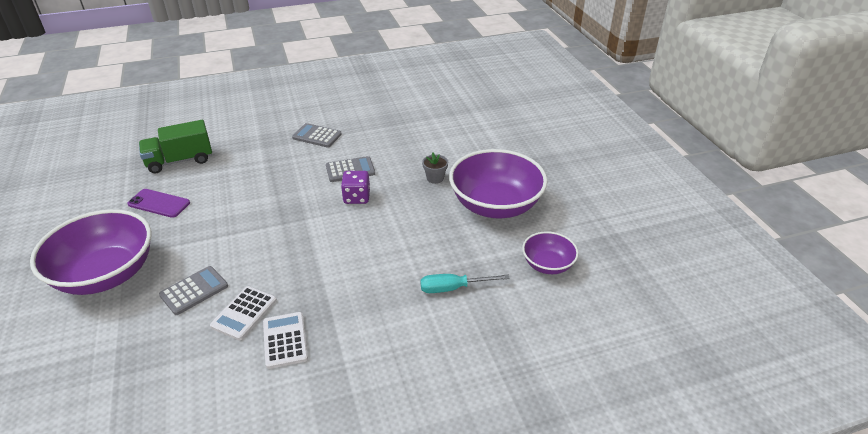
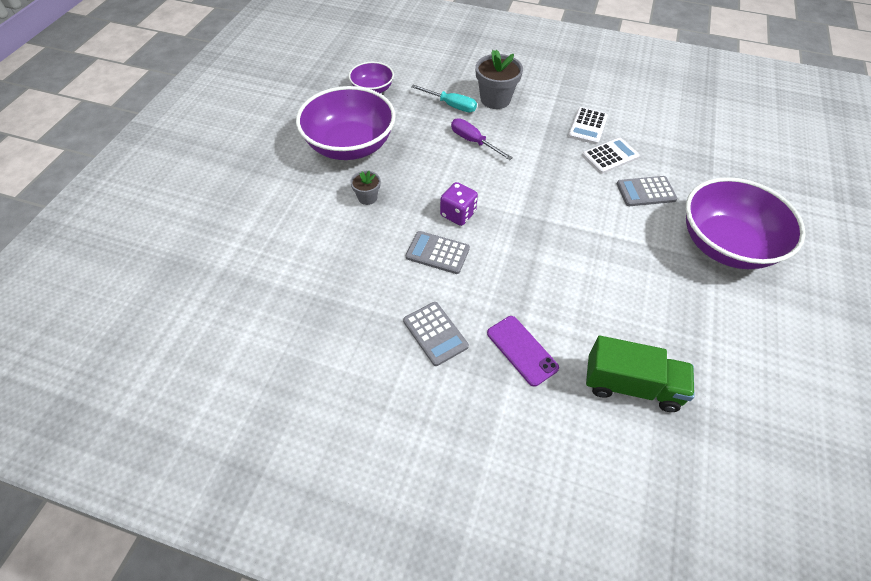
camera: 145 degrees left, 15 degrees up
(159, 203) = (668, 315): purple phone -> purple phone (522, 350)
(394, 260) = (473, 142): none -> purple screwdriver
(414, 321) = (495, 99): none -> grey flower pot

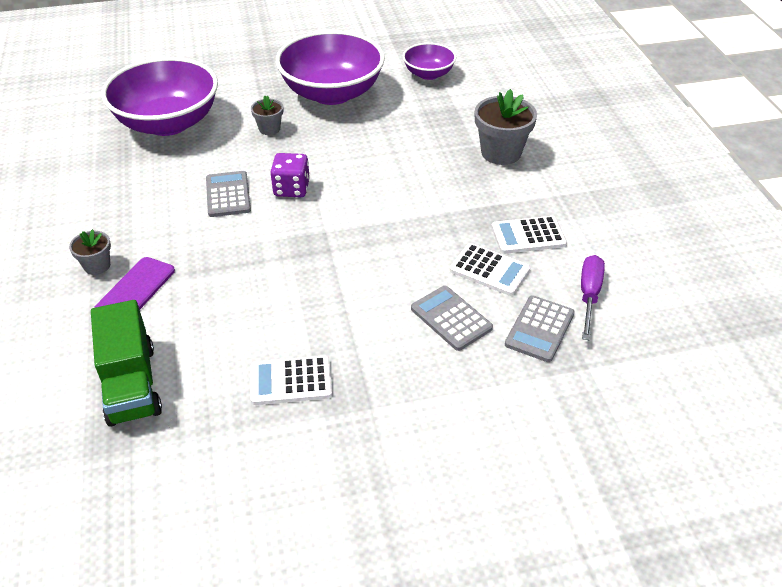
camera: 60 degrees right, 10 degrees down
(435, 333) = (125, 228): grey calculator -> grey calculator (539, 329)
(451, 105) = (457, 127): turquoise screwdriver -> none
(473, 142) = (412, 162): purple screwdriver -> purple screwdriver (589, 295)
(474, 368) = (97, 266): none -> grey flower pot
(668, 291) = (291, 381): none -> white calculator
(725, 245) = (413, 419): purple bowl -> purple bowl (168, 123)

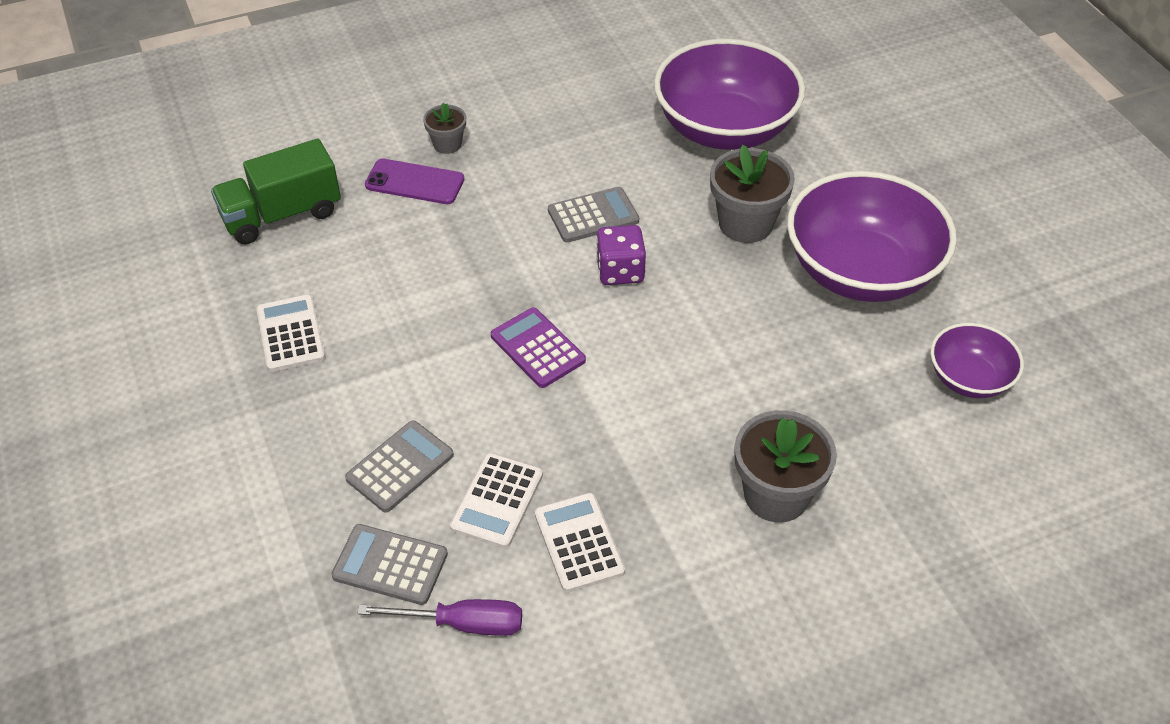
camera: 80 degrees right, 5 degrees up
(269, 129) = (745, 224): grey flower pot -> grey flower pot, size x1.81
(354, 236) = (538, 348): none -> purple calculator

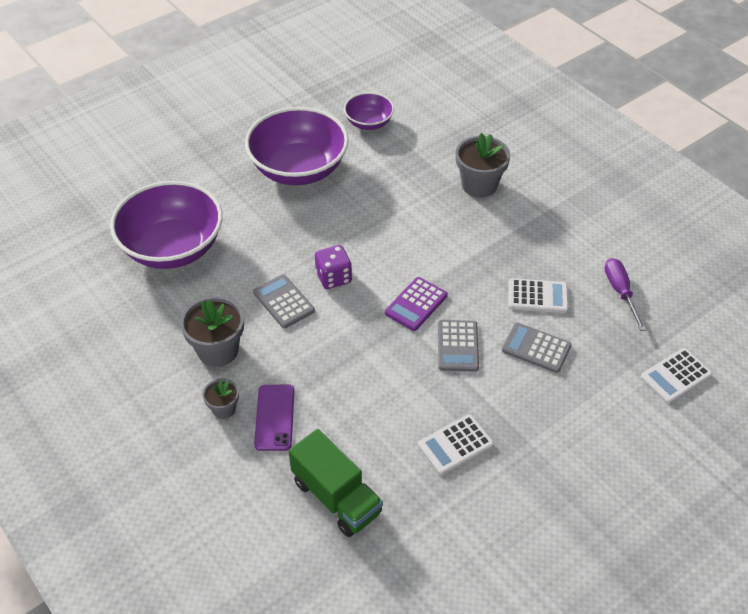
camera: 105 degrees left, 0 degrees up
(390, 565) = (603, 333): grey calculator -> grey calculator (457, 346)
(579, 542) = (547, 256): white calculator -> white calculator (675, 376)
(745, 224) = (270, 224): grey flower pot -> grey flower pot (218, 350)

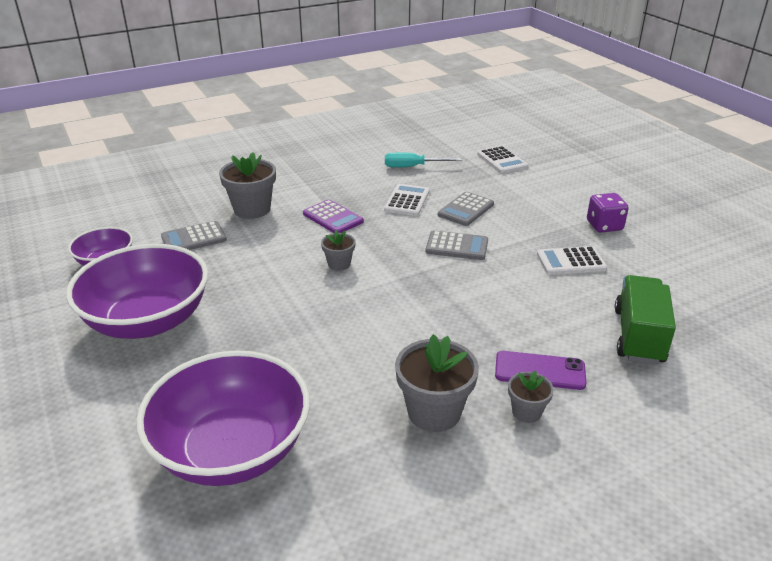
camera: 80 degrees left, 15 degrees down
(284, 302) = (369, 351): grey calculator -> grey calculator (194, 238)
(333, 277) = (343, 310): purple dice -> purple dice (604, 226)
(336, 497) = (638, 336): green truck -> green truck turned 45 degrees counterclockwise
(402, 263) = (339, 264): none -> grey flower pot
(416, 304) = (398, 263): purple calculator -> purple calculator (333, 218)
(455, 445) = (571, 261): white calculator -> white calculator turned 105 degrees clockwise
(620, 292) = (413, 167): purple screwdriver -> turquoise screwdriver

